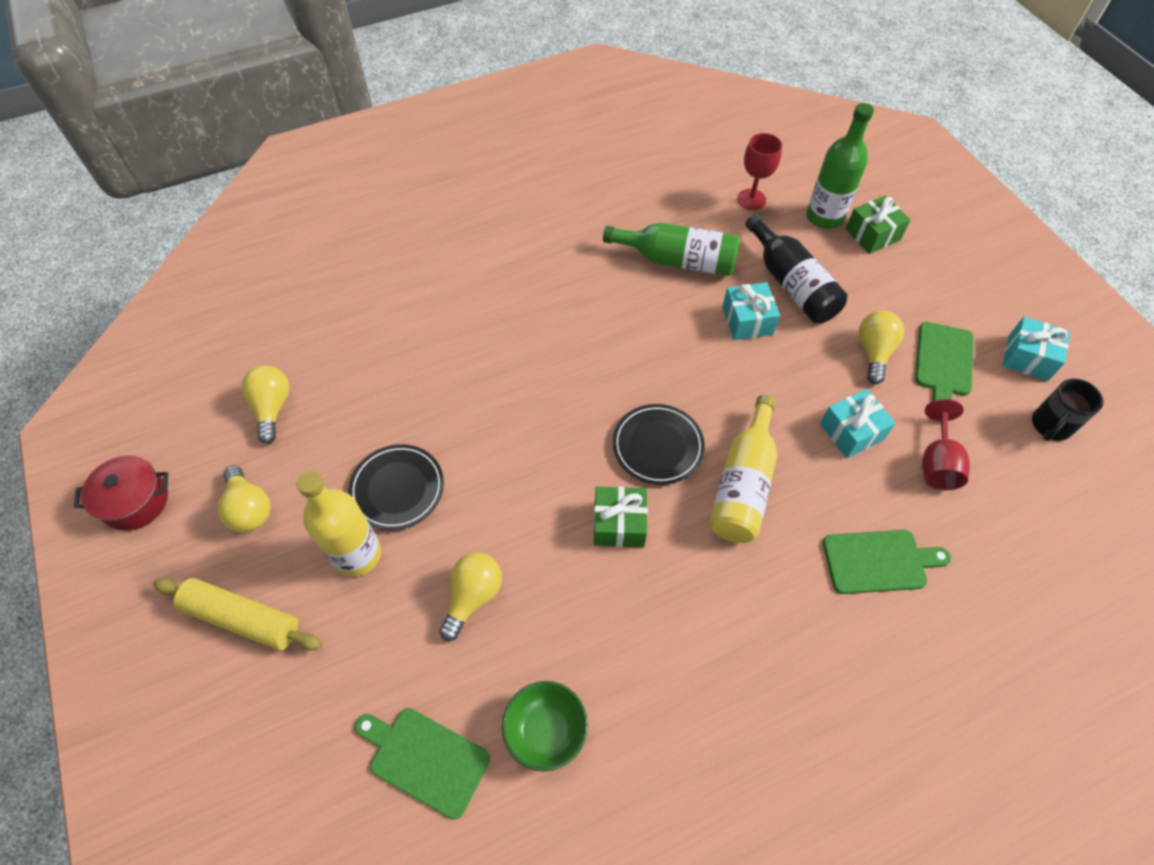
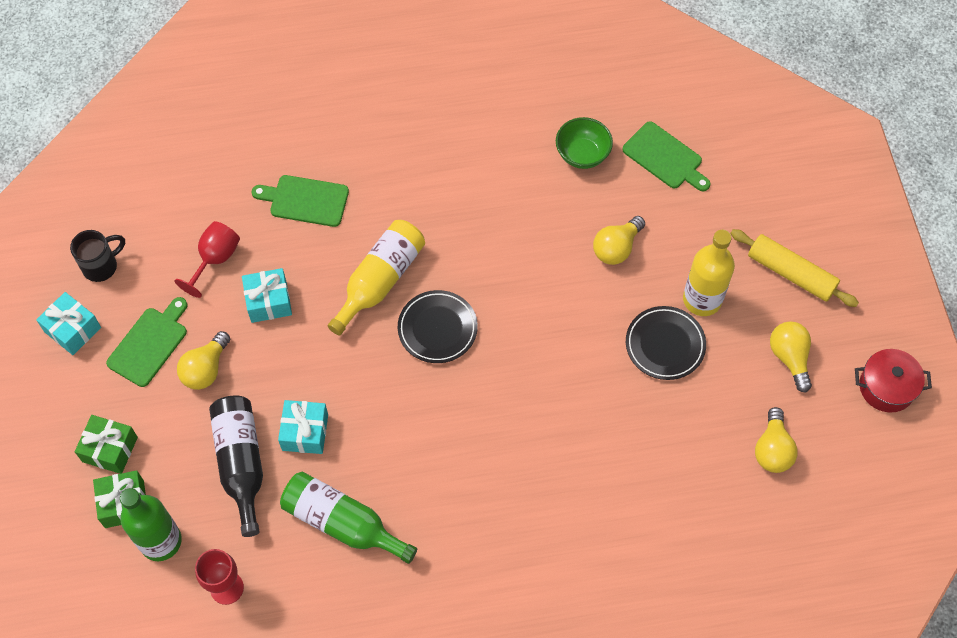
camera: 165 degrees left, 5 degrees up
(619, 524) = (491, 274): green gift -> green gift (110, 449)

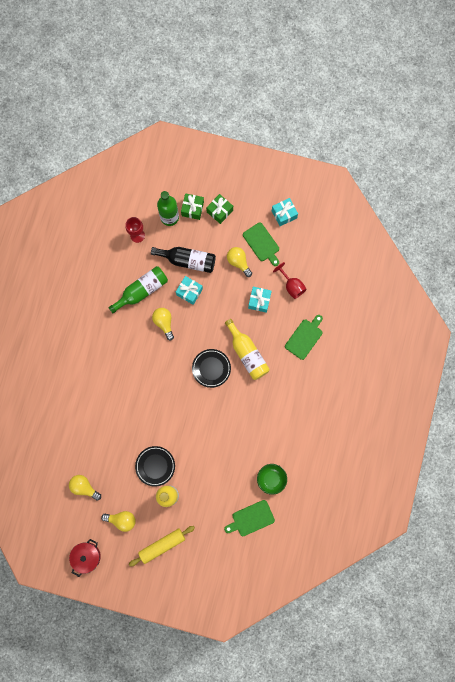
camera: 115 degrees right, 15 degrees up
(101, 266) = (310, 236): black mug -> none
(616, 248) = (213, 469): yellow light bulb -> yellow light bulb (164, 323)

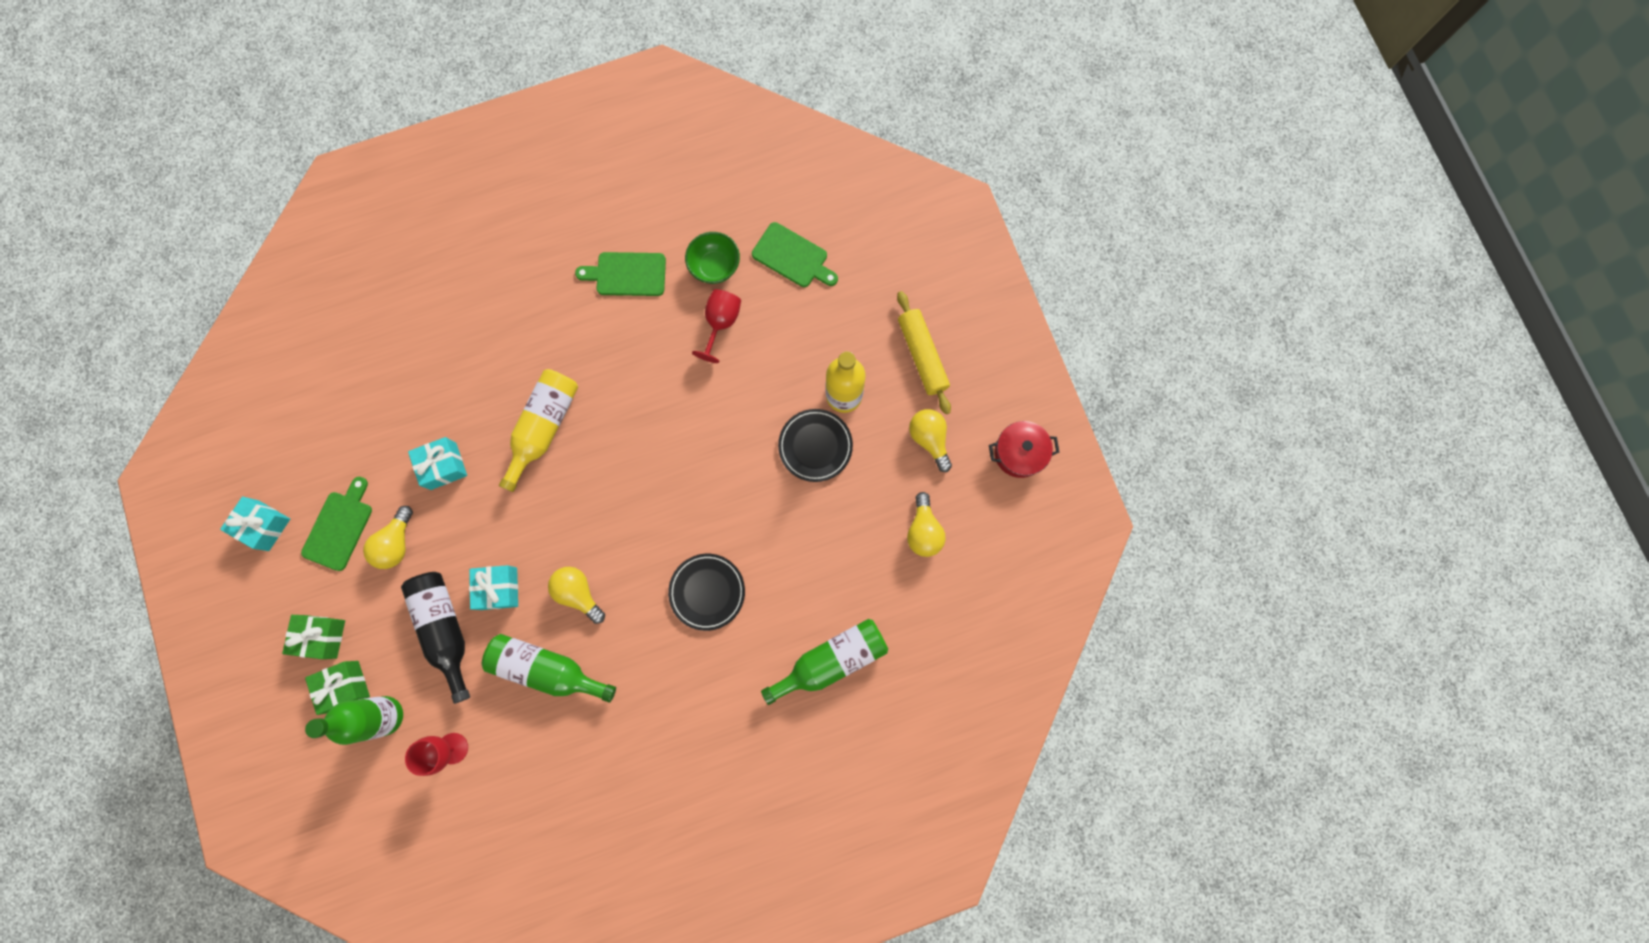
camera: 125 degrees left, 0 degrees up
(60, 408) = (831, 660): none -> green bottle
(162, 545) = (922, 355): yellow rolling pin -> yellow rolling pin turned 45 degrees clockwise
(164, 323) = (578, 593): yellow light bulb -> yellow light bulb turned 105 degrees clockwise
(211, 368) = (605, 466): black plate -> black plate (707, 592)
(291, 286) = (385, 432): red goblet -> red goblet (721, 323)
(304, 337) = (461, 357): green cutting board -> green cutting board (627, 274)

